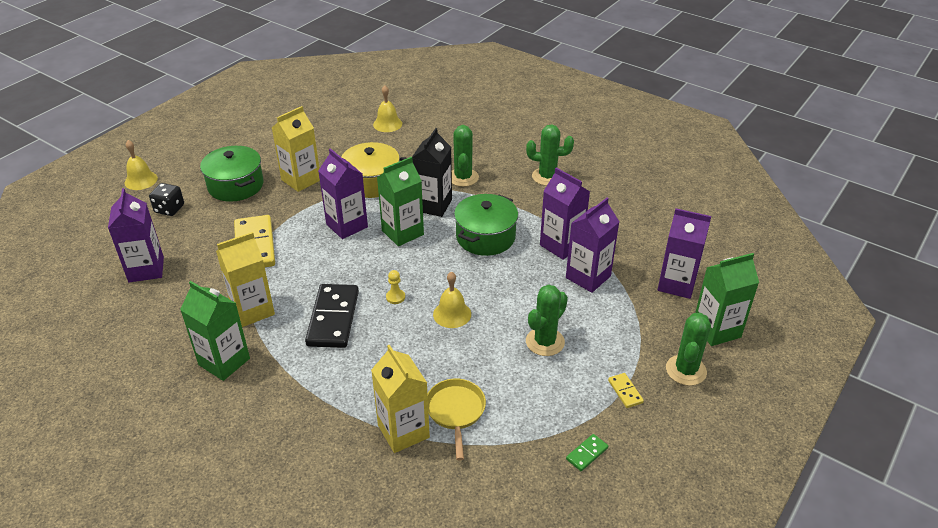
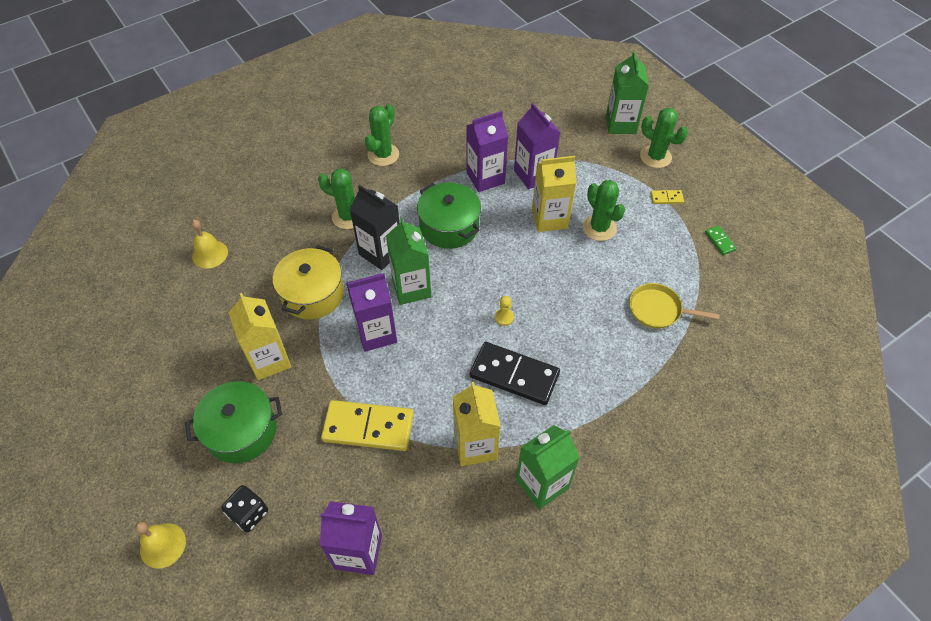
camera: 70 degrees left, 15 degrees up
(403, 431) = (670, 352): yellow carton -> yellow carton (549, 219)
(452, 314) = (543, 280): yellow bell -> none
(676, 284) = (563, 126): purple carton -> none

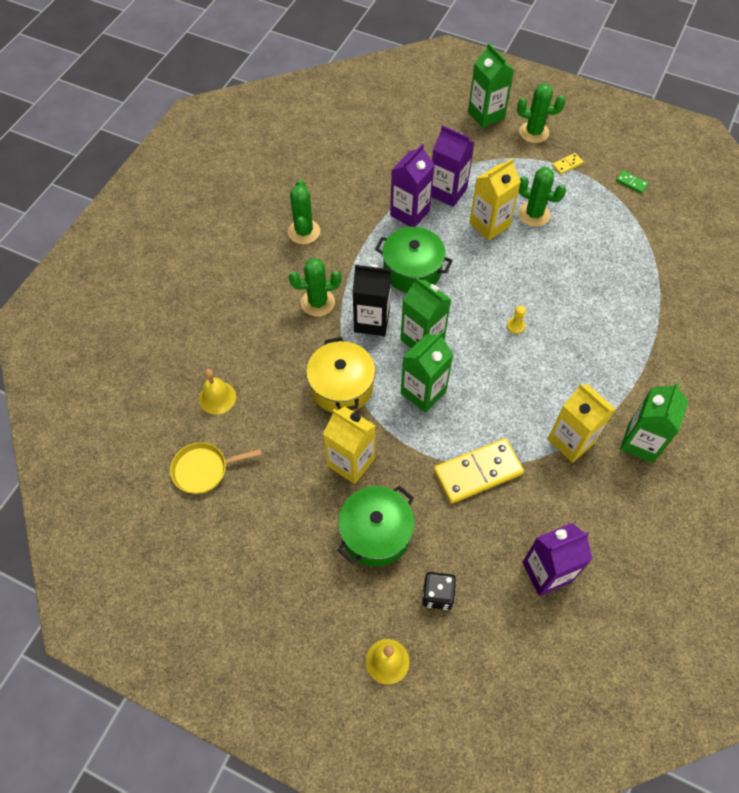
camera: 30 degrees left, 5 degrees up
(376, 333) = (423, 392): purple carton -> green carton
(514, 375) = (558, 369): black domino -> none
(658, 310) = (626, 261): yellow pan -> yellow pan (204, 469)

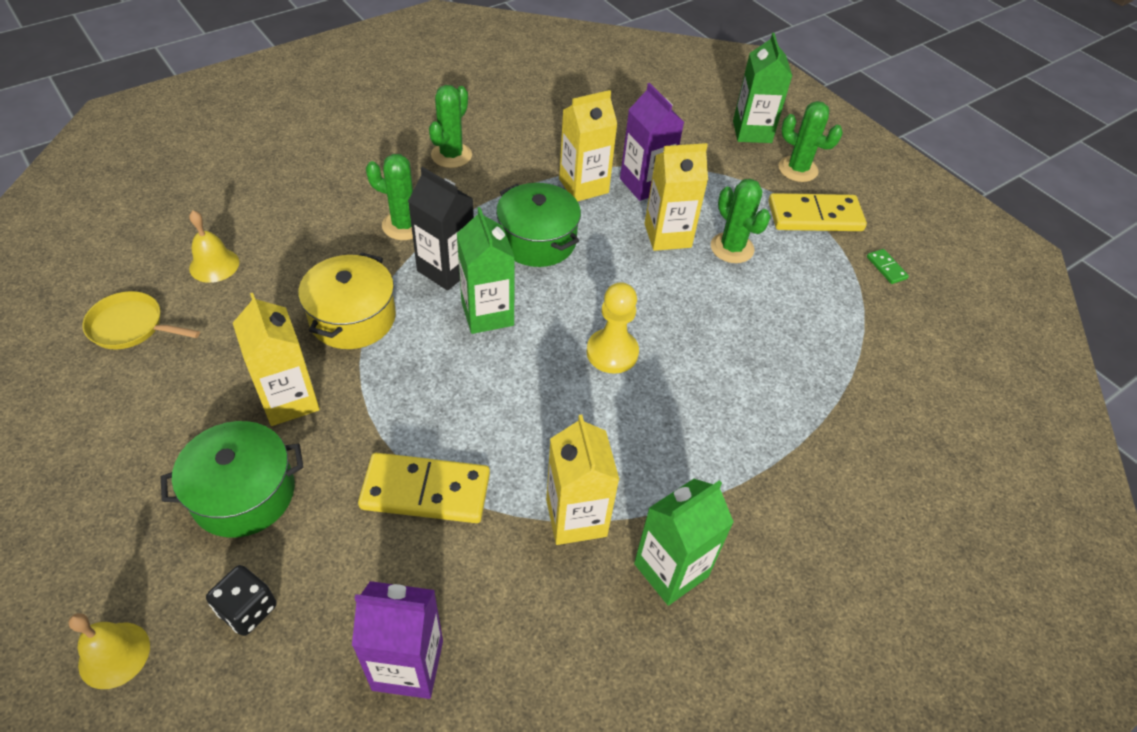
camera: 25 degrees right, 10 degrees down
(410, 213) = (583, 186): purple carton -> yellow carton
(423, 392) = (439, 369): green carton -> none
(515, 326) = (612, 352): yellow pawn -> yellow pawn, size x2.03
(567, 165) = (815, 216): yellow domino -> yellow domino, size x2.26

